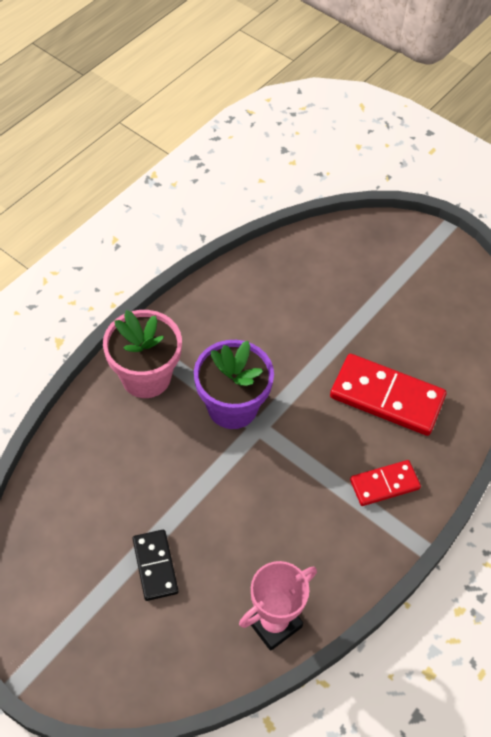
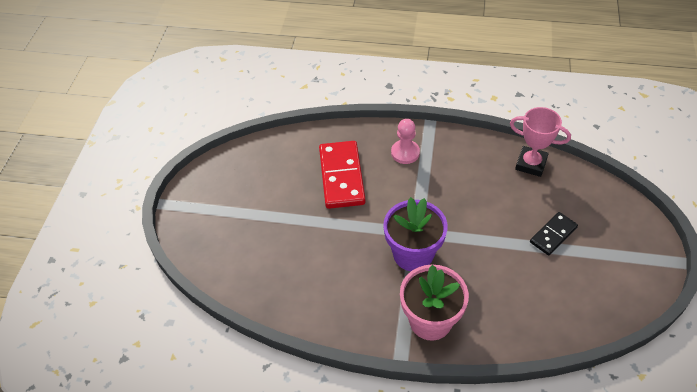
camera: 115 degrees left, 5 degrees down
(384, 484) = (405, 153): red domino -> pink pawn

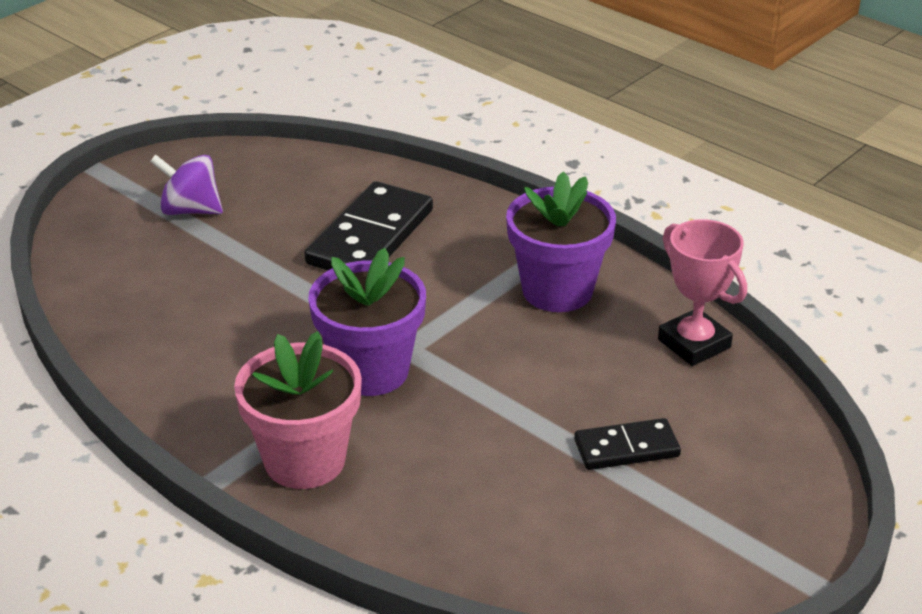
camera: 30 degrees right, 15 degrees down
(238, 205) = (190, 210): none -> purple spinning top
(341, 176) = (370, 237): red domino -> black domino
(405, 153) = (499, 248): pink pawn -> none
(451, 164) = (557, 290): none -> purple flower pot

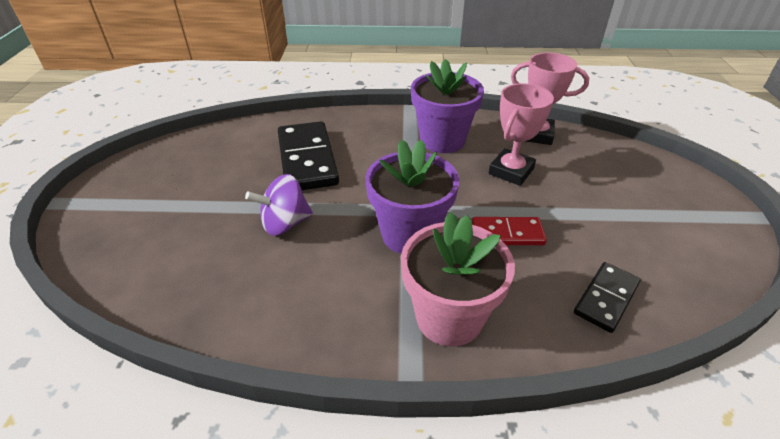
camera: 40 degrees left, 5 degrees up
(190, 210) = (165, 197): purple spinning top -> purple spinning top (285, 223)
(472, 427) = (507, 234): none -> red domino
(584, 369) = (511, 171): none -> pink trophy
(626, 448) = (588, 199): black domino -> black domino (606, 298)

